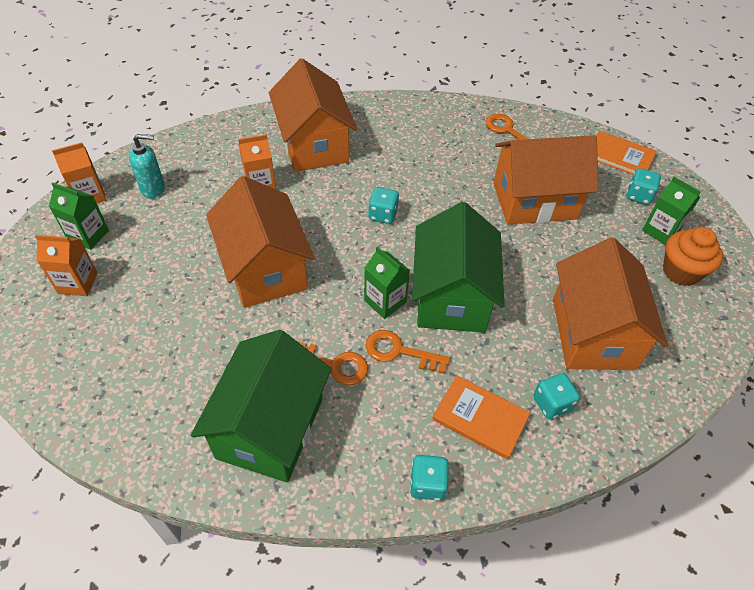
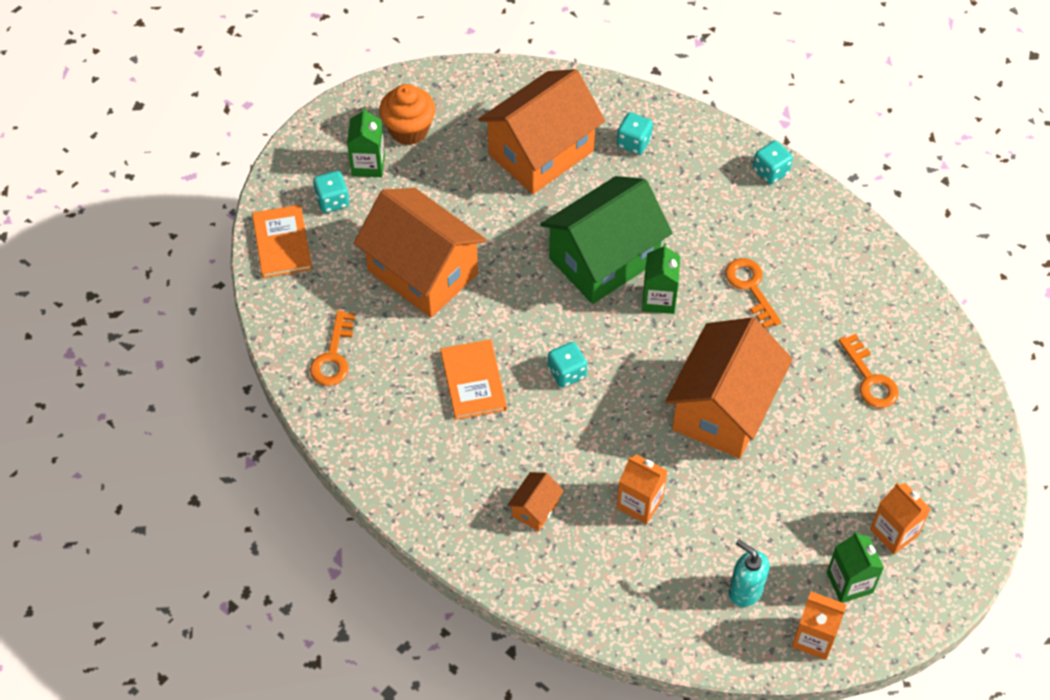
camera: 130 degrees left, 5 degrees up
(270, 428) = (838, 284): green house -> none
(314, 145) = (535, 509): orange house -> orange house, size x0.42
(399, 351) = (693, 256): orange key -> orange key (870, 378)
(480, 418) = (691, 174): orange book -> orange book (473, 381)

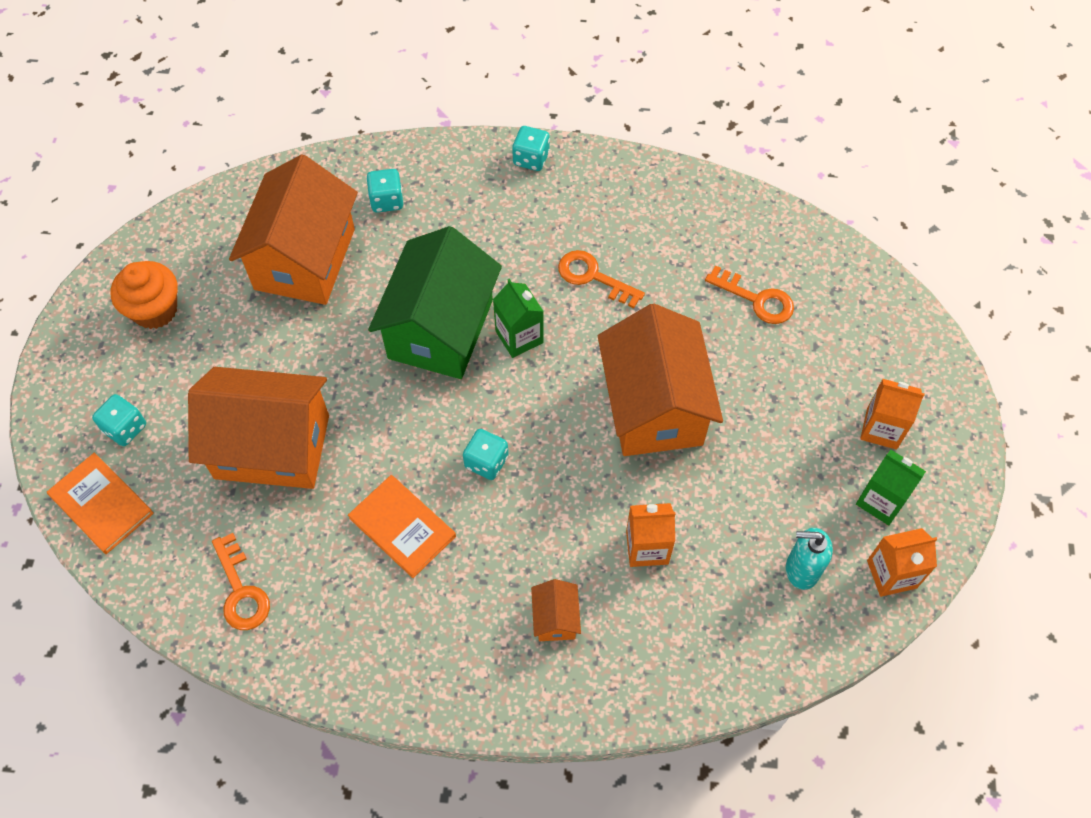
camera: 35 degrees left, 5 degrees up
(368, 164) = (137, 369): green carton -> none

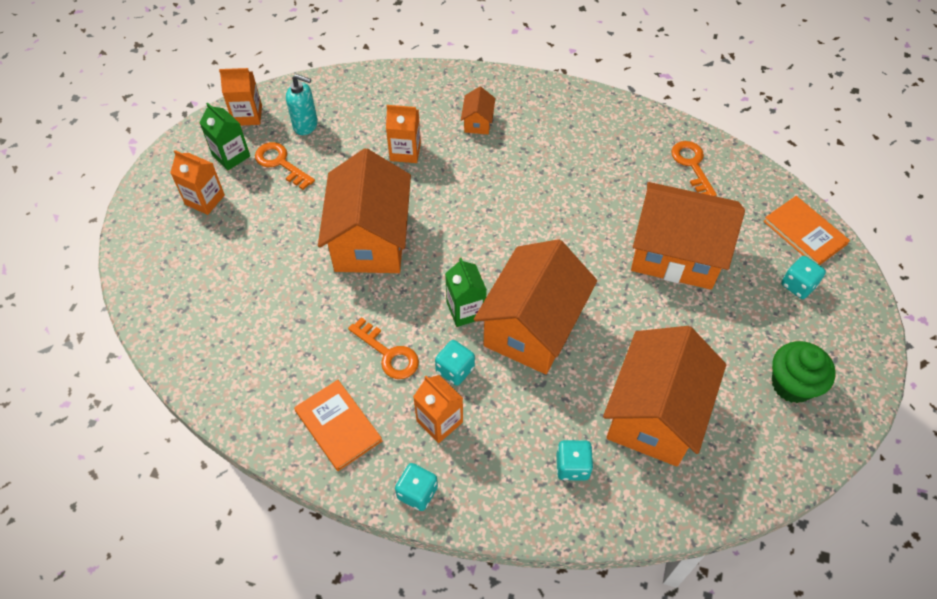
camera: 170 degrees left, 5 degrees down
(155, 310) = (792, 384): orange cupcake -> green cupcake
(402, 527) = (576, 187): orange book -> orange book (338, 426)
(440, 329) = (532, 327): green house -> orange house
(486, 462) = (509, 220): turquoise dice -> turquoise dice (455, 370)
(523, 220) = (439, 421): none -> orange carton
(756, 299) = (253, 311): orange key -> orange key (280, 163)

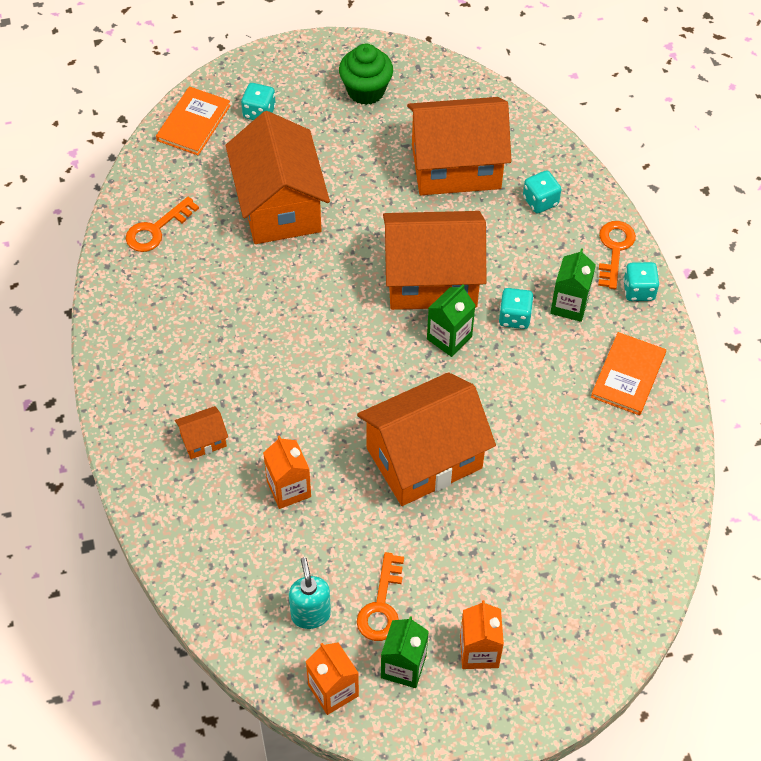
camera: 120 degrees left, 0 degrees up
(388, 353) = (535, 375): orange key -> orange key (614, 249)
(439, 421) = (569, 305): orange carton -> green carton

